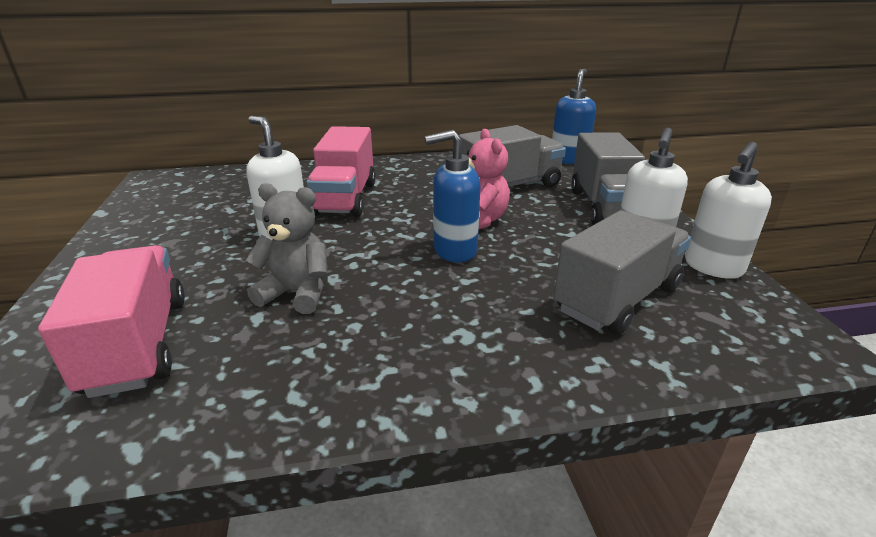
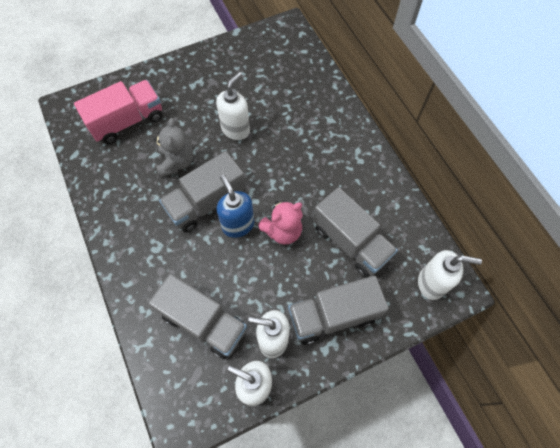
camera: 75 degrees right, 35 degrees up
(345, 198) = (292, 142): pink truck -> none
(399, 273) = (206, 202): none -> grey truck
(568, 159) = (431, 283): blue soap dispenser -> white soap dispenser

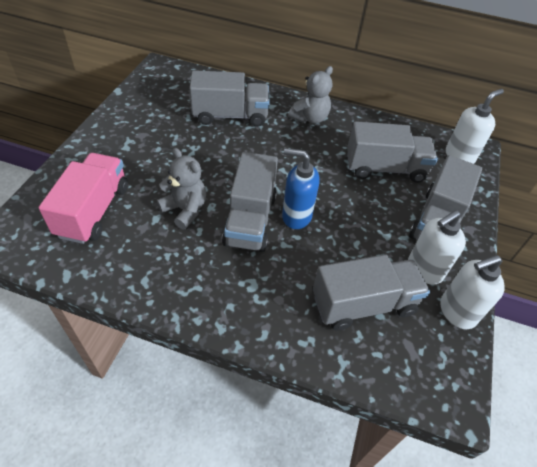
camera: 50 degrees left, 15 degrees down
(236, 129) = (207, 154): white soap dispenser -> none
(283, 231) = (333, 195): pink teddy bear -> none
(289, 107) = (230, 115): none -> grey truck
(347, 153) = (310, 118): none -> grey teddy bear

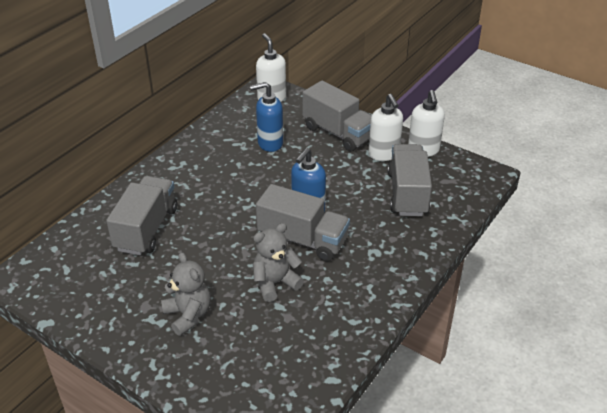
camera: 70 degrees left, 10 degrees down
(94, 211) = (253, 355): pink truck -> none
(310, 118) = (179, 172): grey teddy bear -> grey teddy bear (188, 315)
(385, 168) = (270, 143): grey truck -> blue soap dispenser

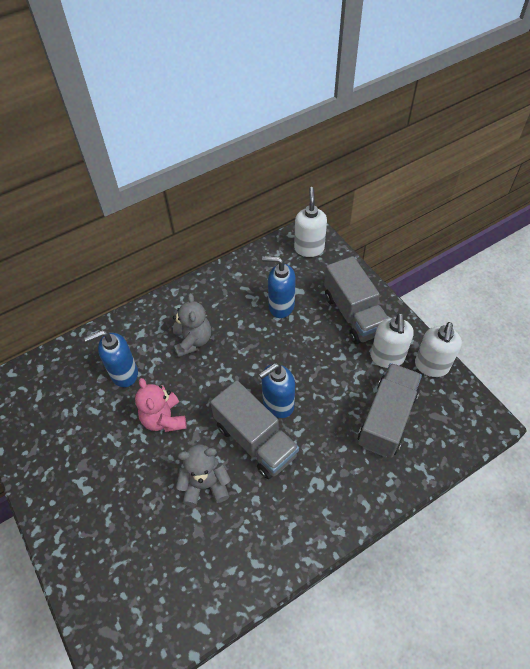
camera: 25 degrees right, 15 degrees up
(147, 229) = (124, 374): grey truck -> blue soap dispenser
(188, 315) = (112, 491): grey teddy bear -> grey teddy bear (193, 340)
(207, 250) = (164, 419): none -> pink teddy bear

